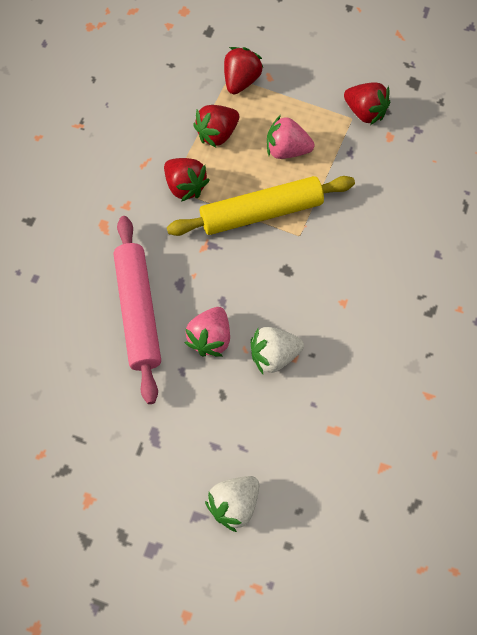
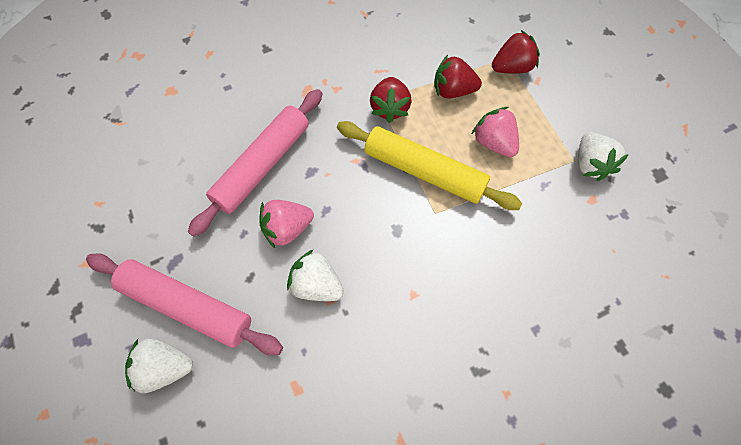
camera: 45 degrees right, 0 degrees up
(201, 455) = (187, 307): none -> pink rolling pin
(365, 112) = (590, 164): red strawberry -> white strawberry

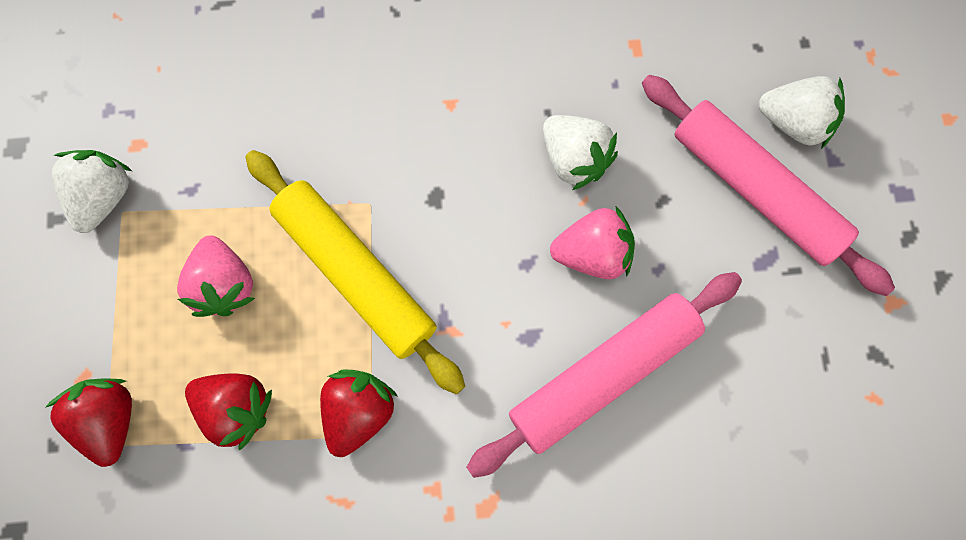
camera: 160 degrees left, 10 degrees up
(511, 68) = (109, 420): red strawberry -> red strawberry turned 75 degrees clockwise

